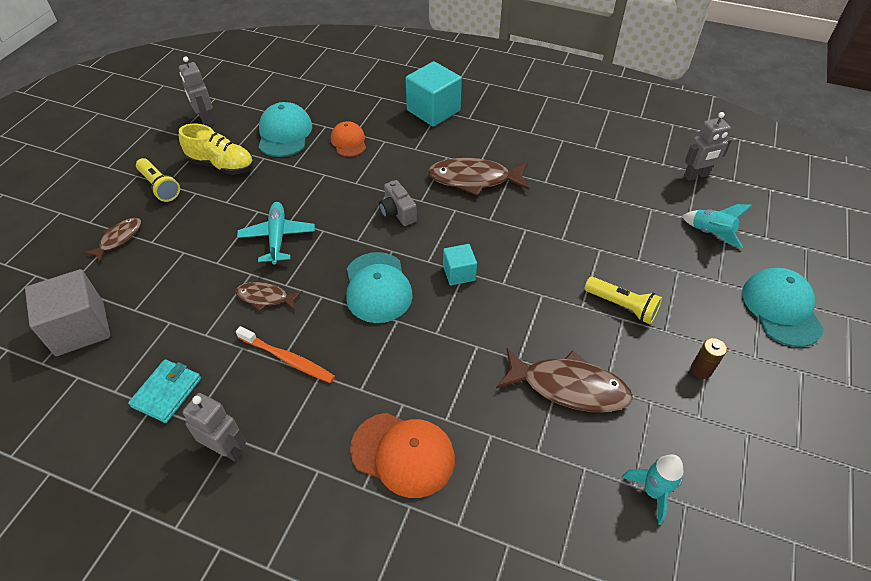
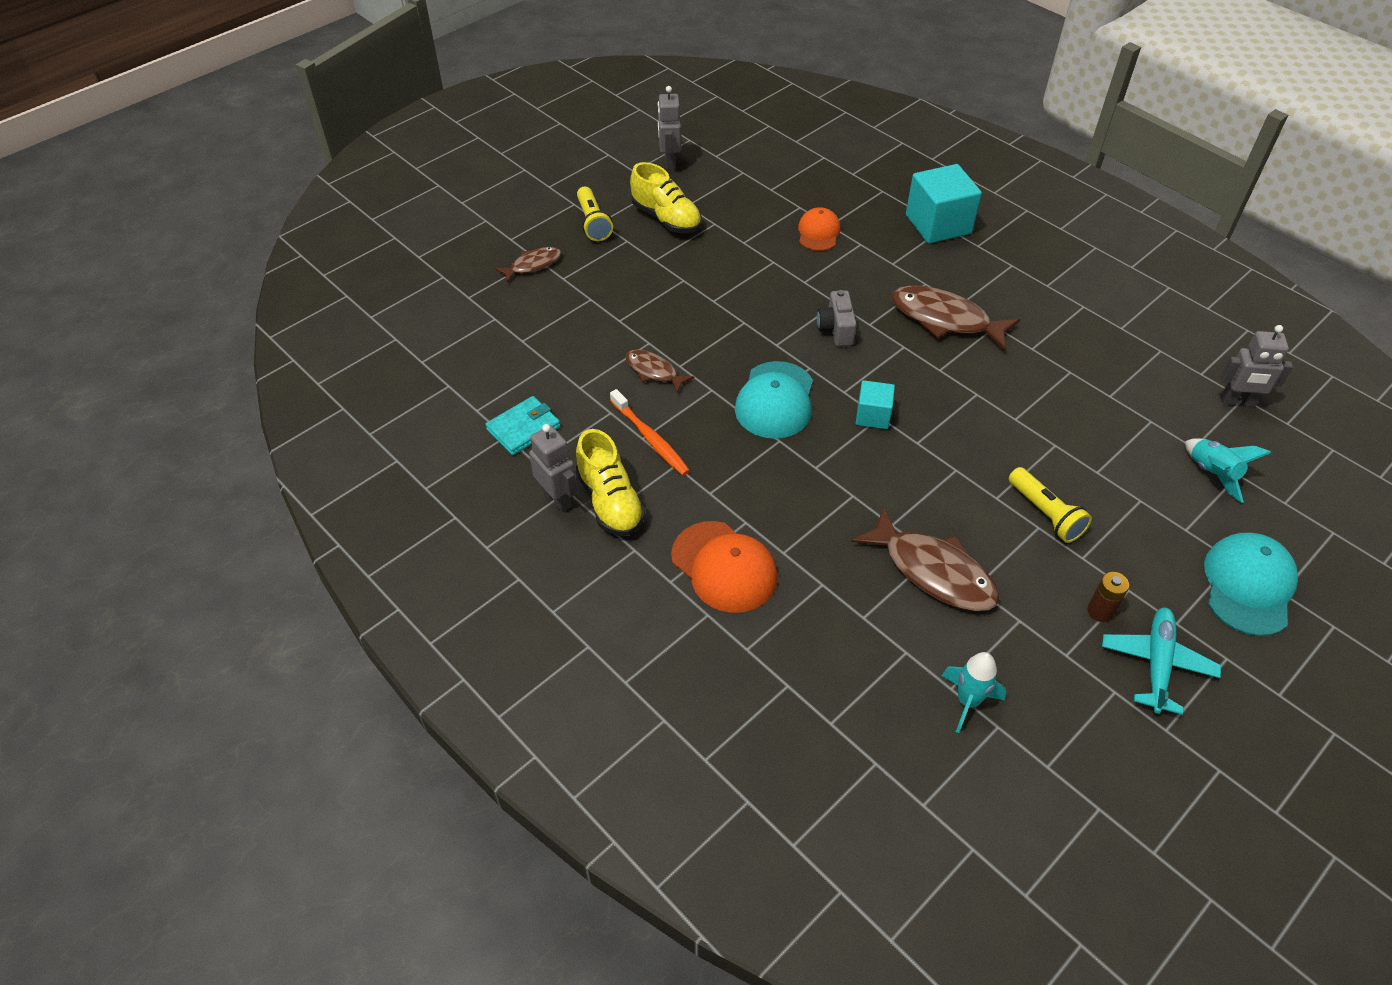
camera: 25 degrees right, 0 degrees up
(80, 328) = (466, 341): grey cube -> none
(276, 432) = (610, 501): none -> yellow shoe
(277, 237) = (693, 314): turquoise plane -> turquoise plane (1157, 663)
(284, 133) = (750, 202): turquoise cap -> none

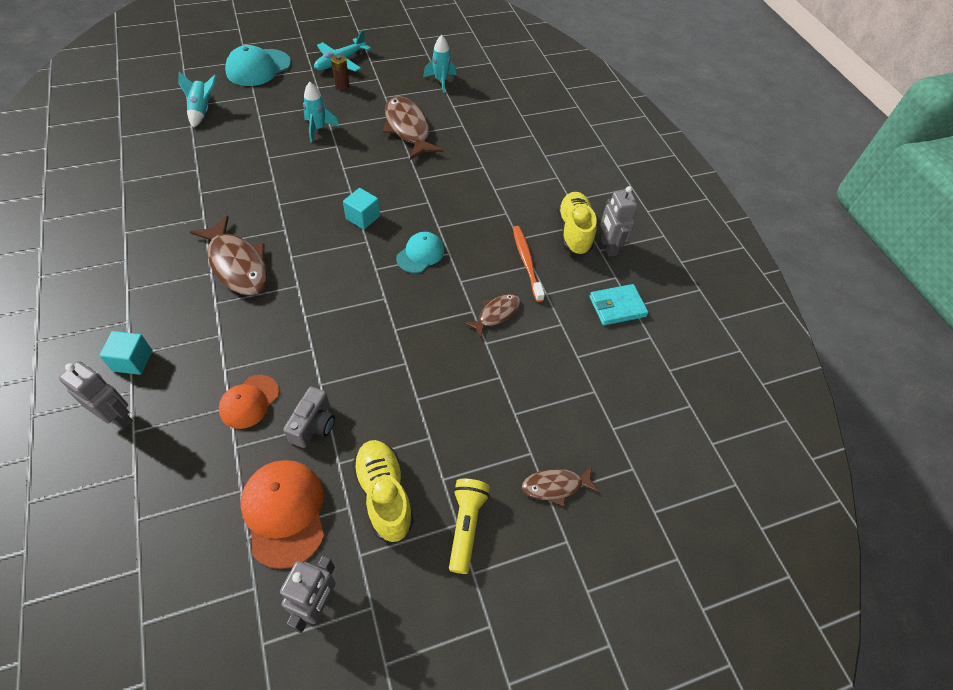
camera: 160 degrees left, 5 degrees up
(654, 371) = (496, 314): brown fish -> brown fish turned 105 degrees counterclockwise
(724, 567) = (522, 172): orange cap -> orange cap (284, 512)
(775, 400) = (420, 254): turquoise cap -> turquoise cap, size x0.64
(836, 329) = (328, 292): grey camera -> grey camera (314, 425)
(938, 224) = (132, 361): turquoise cube -> turquoise cube, size x0.55
(1045, 514) = (318, 129): yellow flashlight -> turquoise rocket
(1238, 402) = (127, 136): grey robot -> grey robot (117, 417)

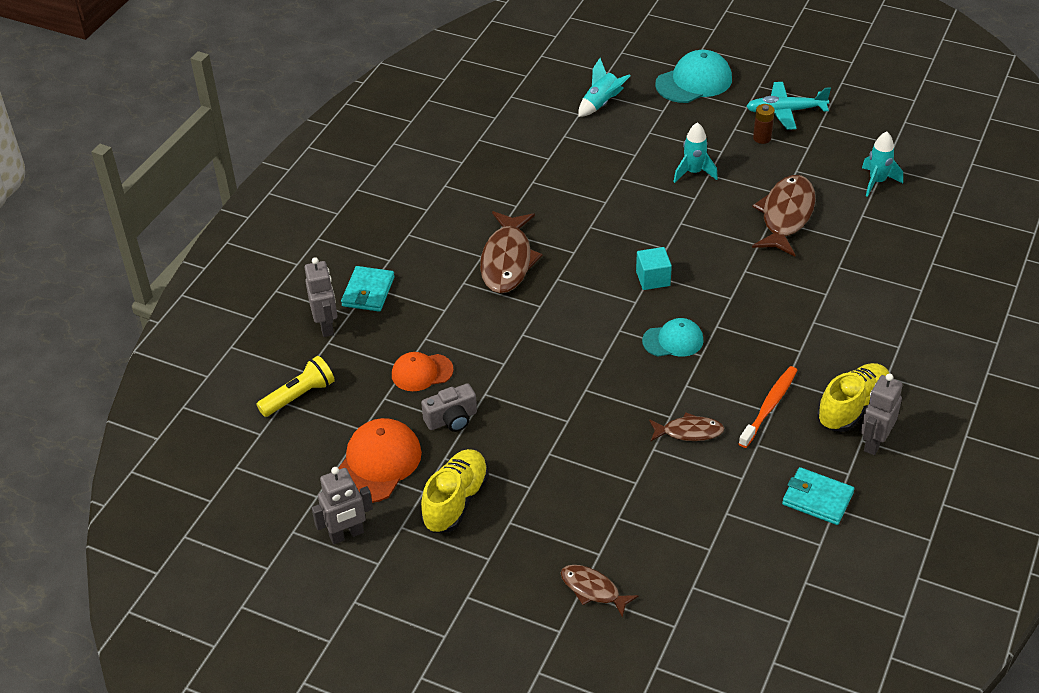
camera: 50 degrees right, 10 degrees down
(132, 361) = (368, 291): turquoise cube -> turquoise wallet
(258, 68) = (694, 82): turquoise cap -> turquoise cap turned 150 degrees clockwise
(465, 525) = (494, 564): yellow flashlight -> yellow flashlight (299, 396)

